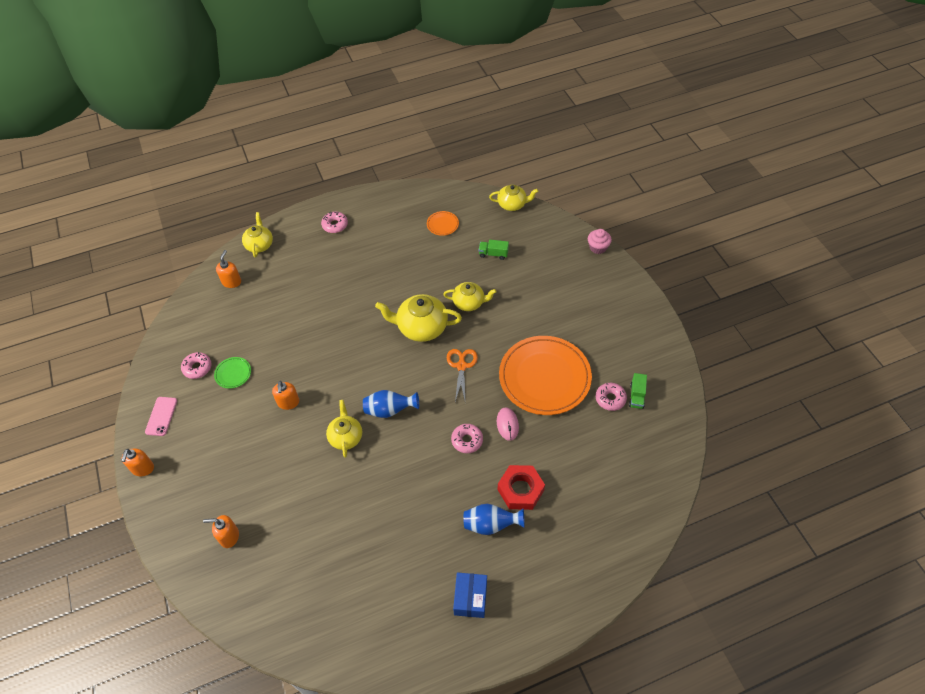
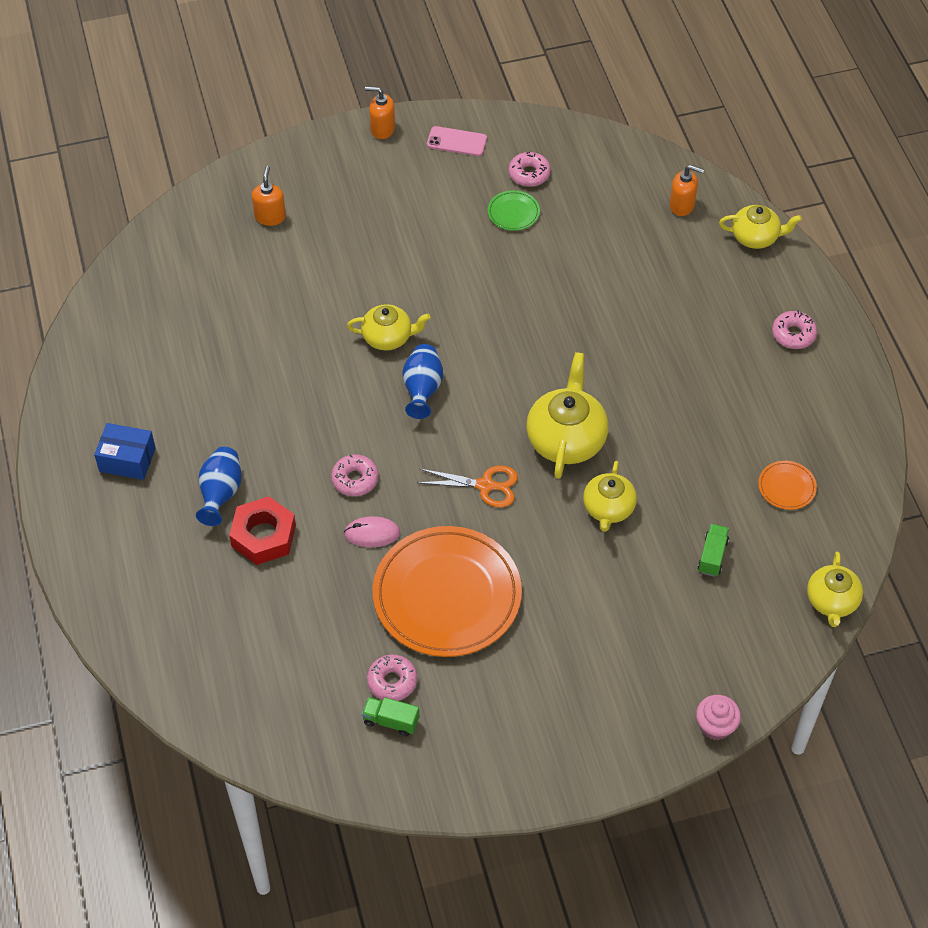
camera: 95 degrees right, 0 degrees up
(288, 402) = (455, 274): orange soap dispenser -> none

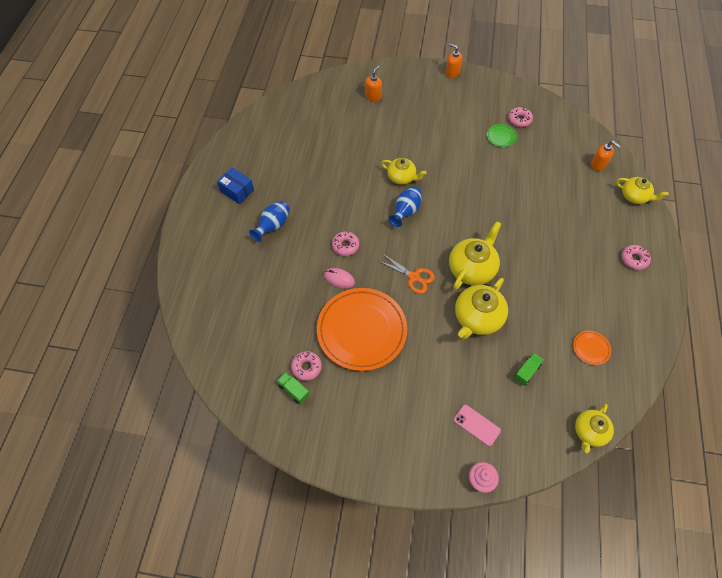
camera: 25 degrees right, 5 degrees up
(263, 536) = (282, 257): red nut -> none
(456, 141) = (488, 91): pink phone -> pink phone (476, 425)
(608, 508) = (477, 318): yellow teapot -> yellow teapot, size x1.56

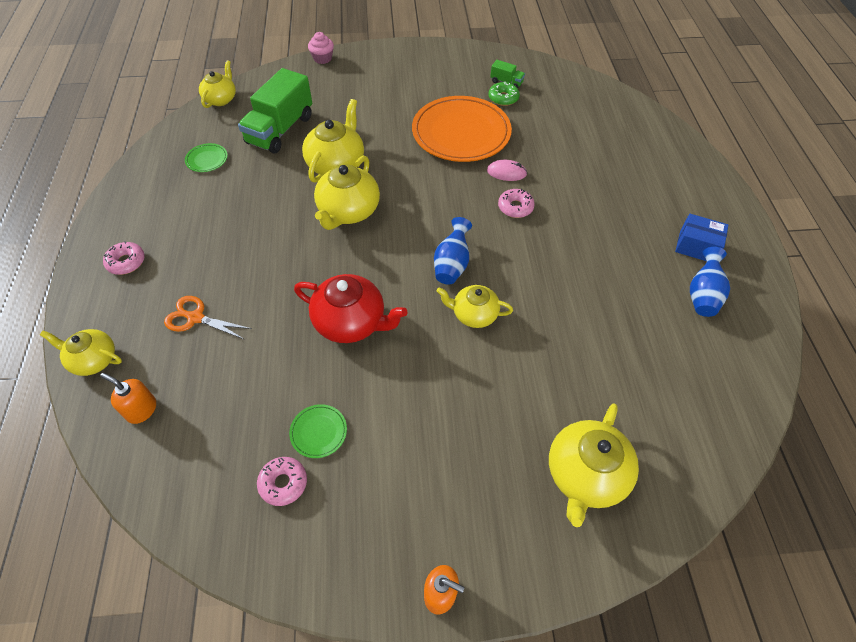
camera: 165 degrees right, 5 degrees down
(273, 226) = (618, 212): blue vase -> blue vase (702, 295)
(306, 367) = (503, 98): pink donut -> green donut
(373, 96) = (585, 475): orange soap dispenser -> yellow teapot
(414, 277) = (419, 190): orange scissors -> orange scissors (195, 318)
(476, 425) = (329, 87): pink phone -> none
(478, 188) = (351, 322): none -> red teapot
(526, 372) = (280, 130): green truck -> green truck, size x2.29
(591, 348) = (207, 159): orange plate -> green plate

